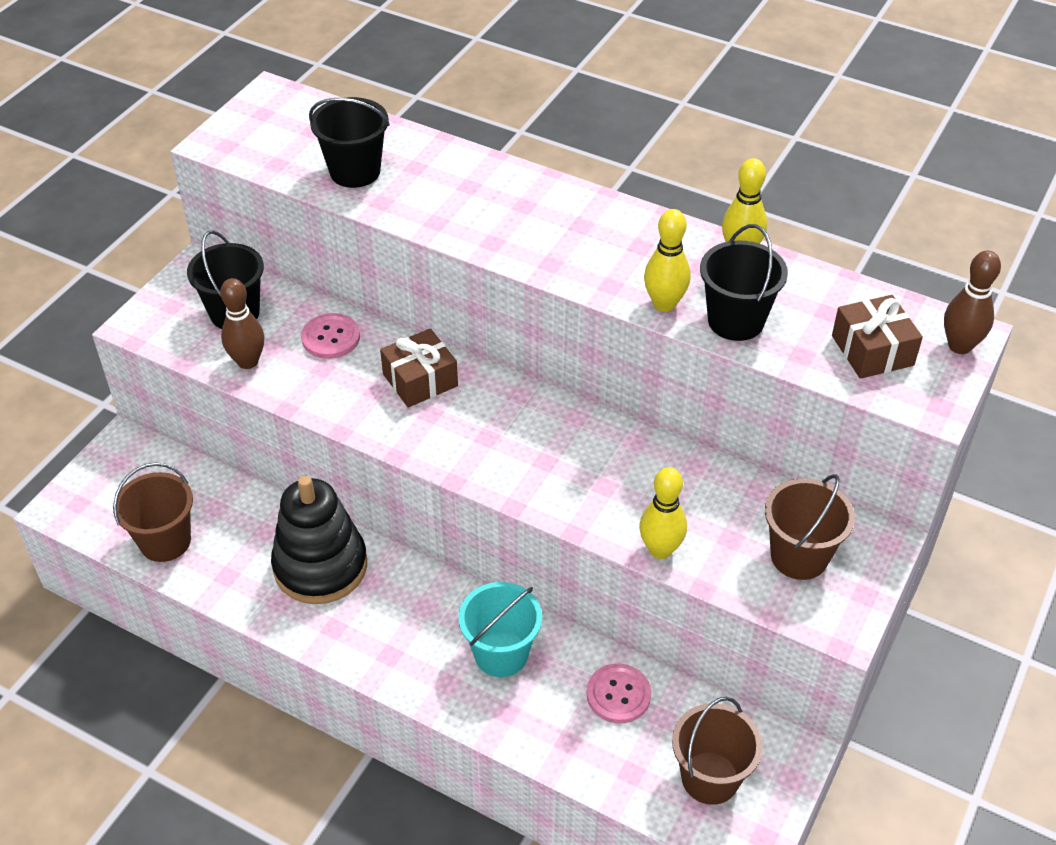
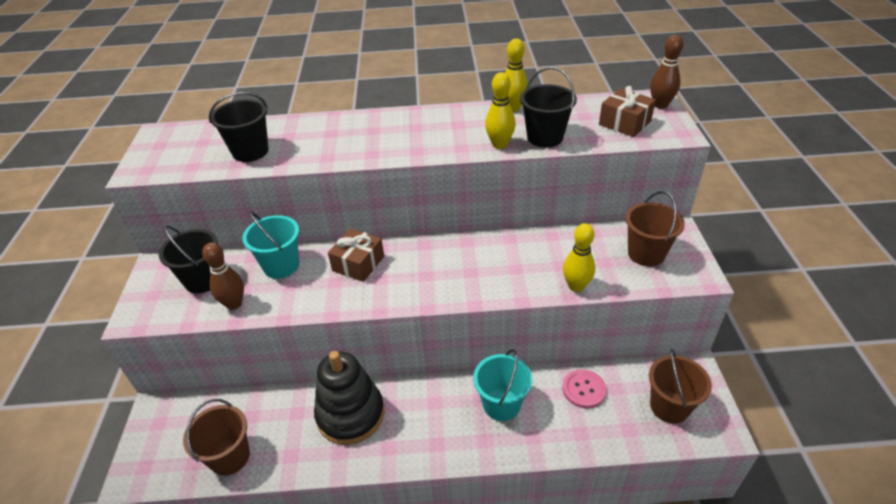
camera: 30 degrees left, 5 degrees down
(331, 338) = (281, 266): pink button -> turquoise bucket

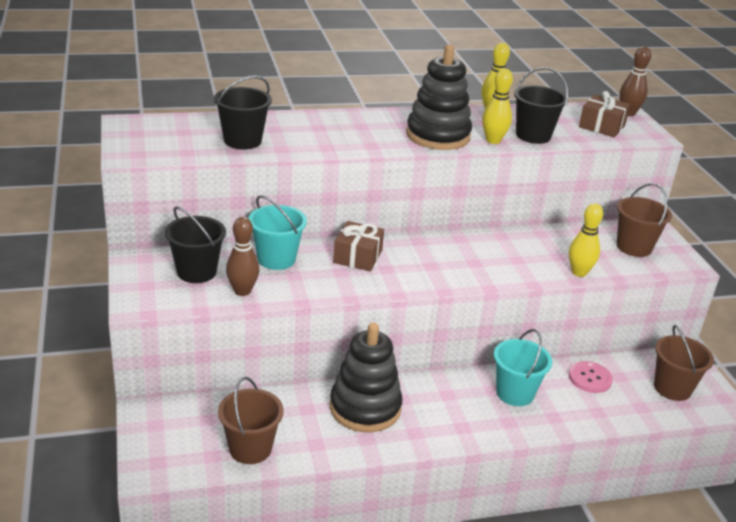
camera: 15 degrees left, 10 degrees down
(444, 140) = (438, 136): none -> black stacking toy

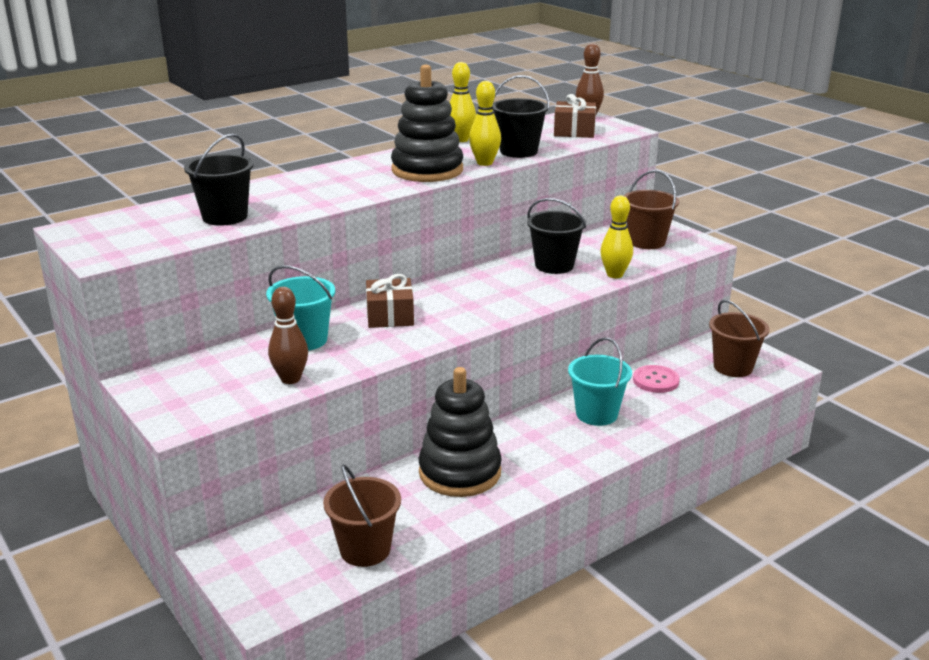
camera: 20 degrees left, 5 degrees down
(196, 272) = (224, 375): black bucket -> black bucket (554, 265)

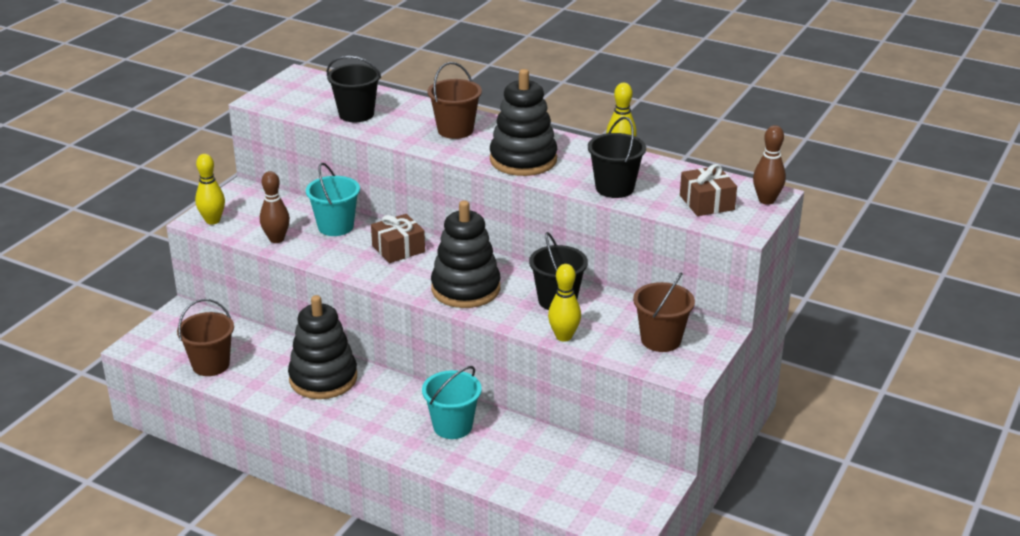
camera: 65 degrees right, 5 degrees up
(484, 163) = (566, 180): yellow bowling pin -> yellow bowling pin (212, 220)
(499, 299) = (465, 289): none -> black stacking toy
(655, 380) = (536, 448): pink button -> none
(733, 367) = (600, 493): brown bucket -> brown bucket (455, 130)

